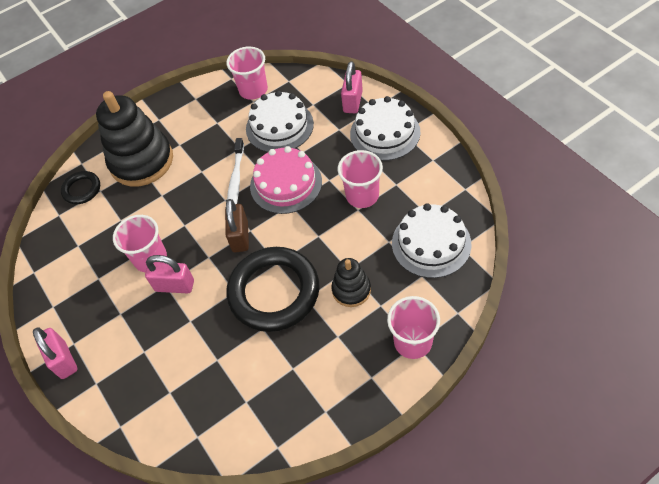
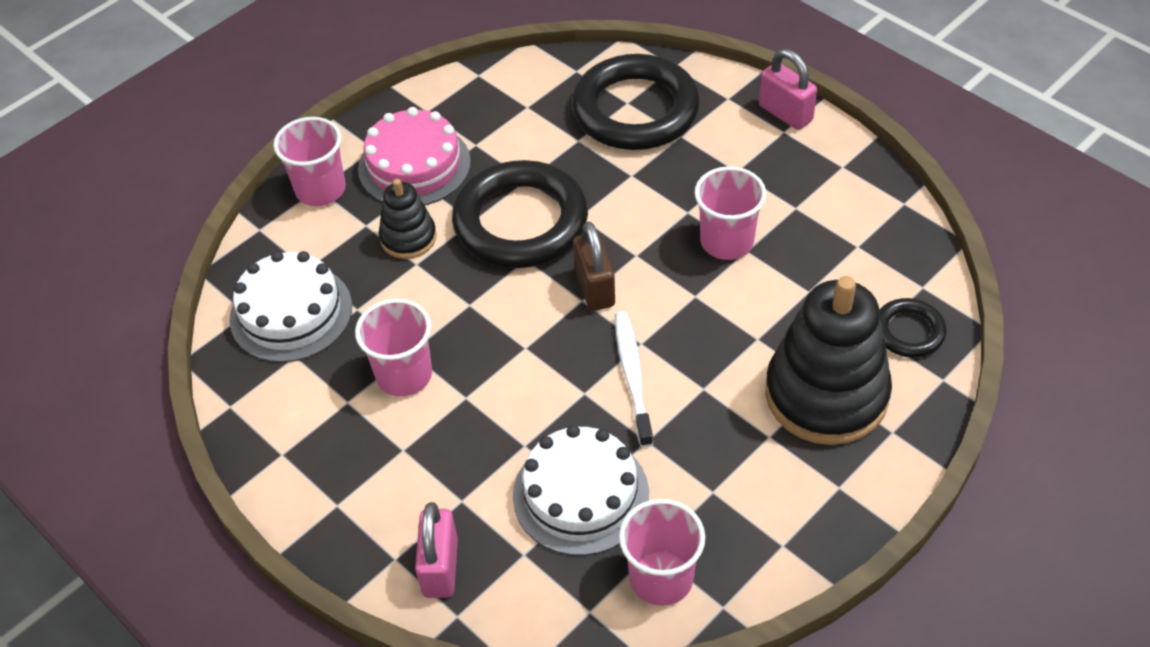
camera: 165 degrees right, 5 degrees down
(166, 382) = (635, 110): none -> black ring
(174, 285) = (672, 212): pink padlock -> none
(286, 184) = (541, 381): pink cake -> pink cake (414, 165)
(385, 133) = (370, 500): white cake -> none

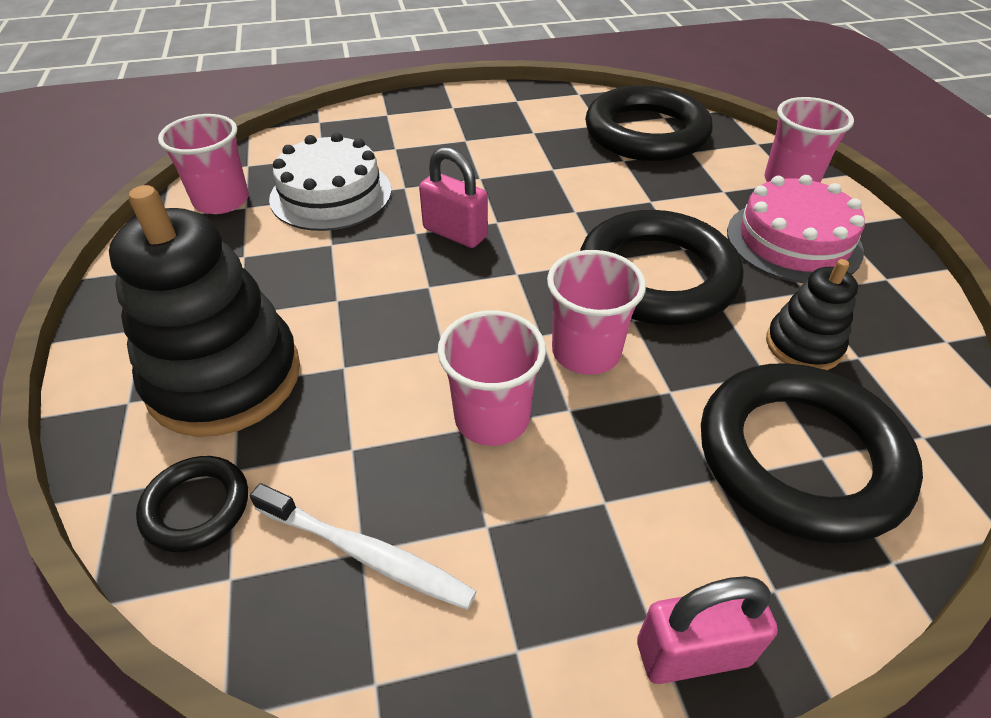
camera: 120 degrees right, 5 degrees down
(291, 313) = (646, 133): white cake -> black ring
(404, 375) = (532, 159): pink cup -> pink cup (586, 352)
(408, 238) = (688, 206): black stacking toy -> black stacking toy (803, 345)
(440, 567) = (358, 125): pink padlock -> pink padlock (455, 233)
(594, 288) = (523, 286): brown padlock -> none
(632, 377) = (399, 264): white toothbrush -> white toothbrush (365, 553)

